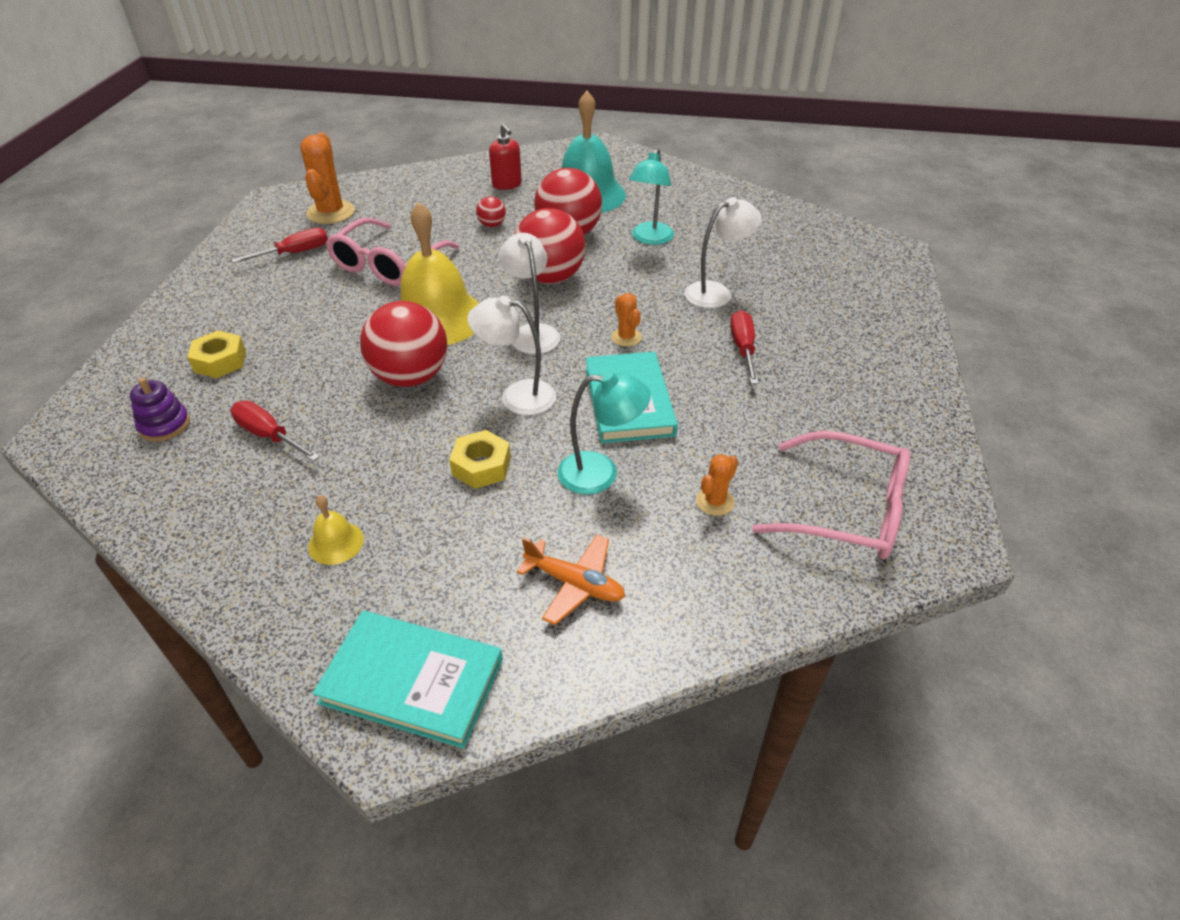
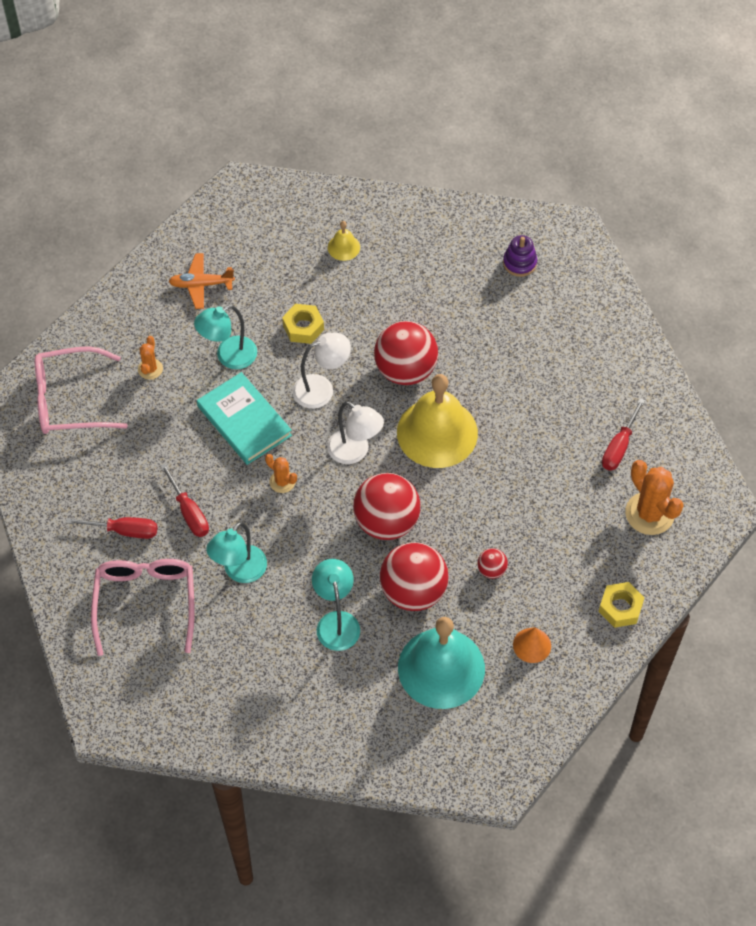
camera: 150 degrees right, 15 degrees up
(220, 361) = (545, 321): yellow nut -> yellow nut (620, 608)
(268, 435) = (450, 286): red screwdriver -> red screwdriver (125, 531)
(387, 264) = (531, 471): pink glasses -> pink glasses (145, 602)
(412, 681) = (247, 207): turquoise book -> none
(507, 184) = (532, 645): red soap dispenser -> orange cone
(716, 292) = (239, 571): white lamp -> turquoise lamp

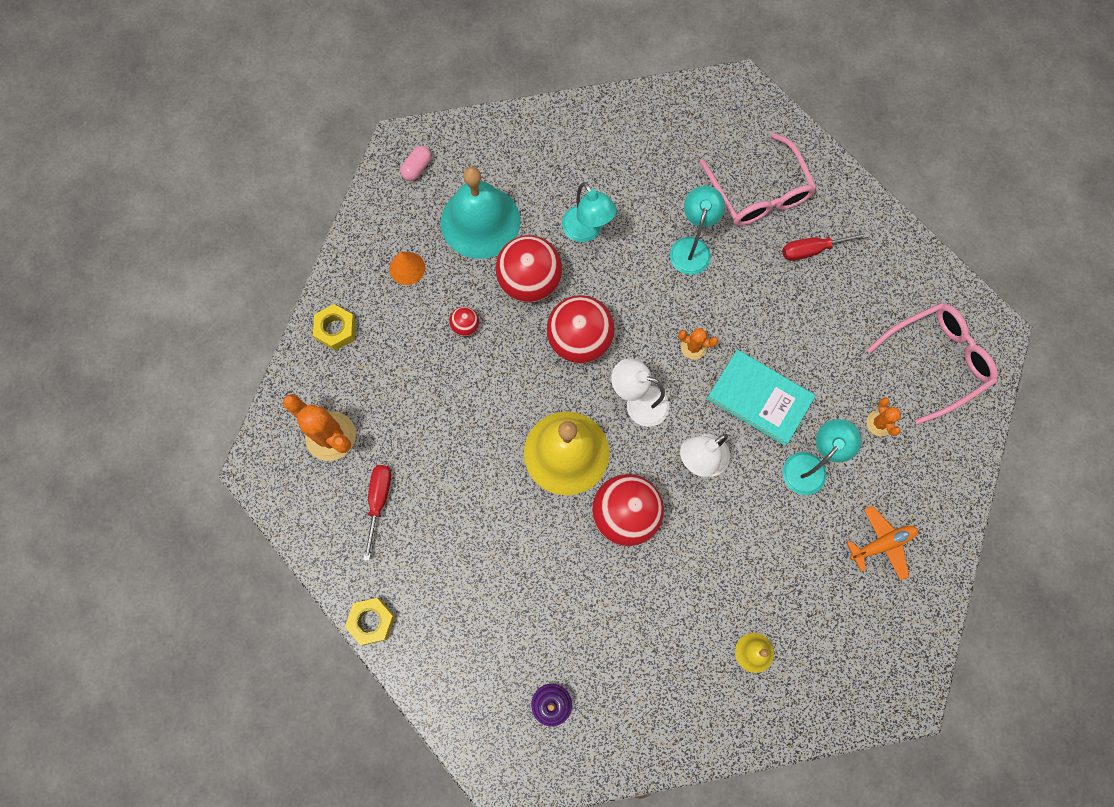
camera: 160 degrees right, 15 degrees up
(189, 513) = (763, 286): red screwdriver -> none
(303, 327) = (751, 529): yellow nut -> yellow nut (371, 621)
(489, 748) = (417, 168): none -> pink capsule

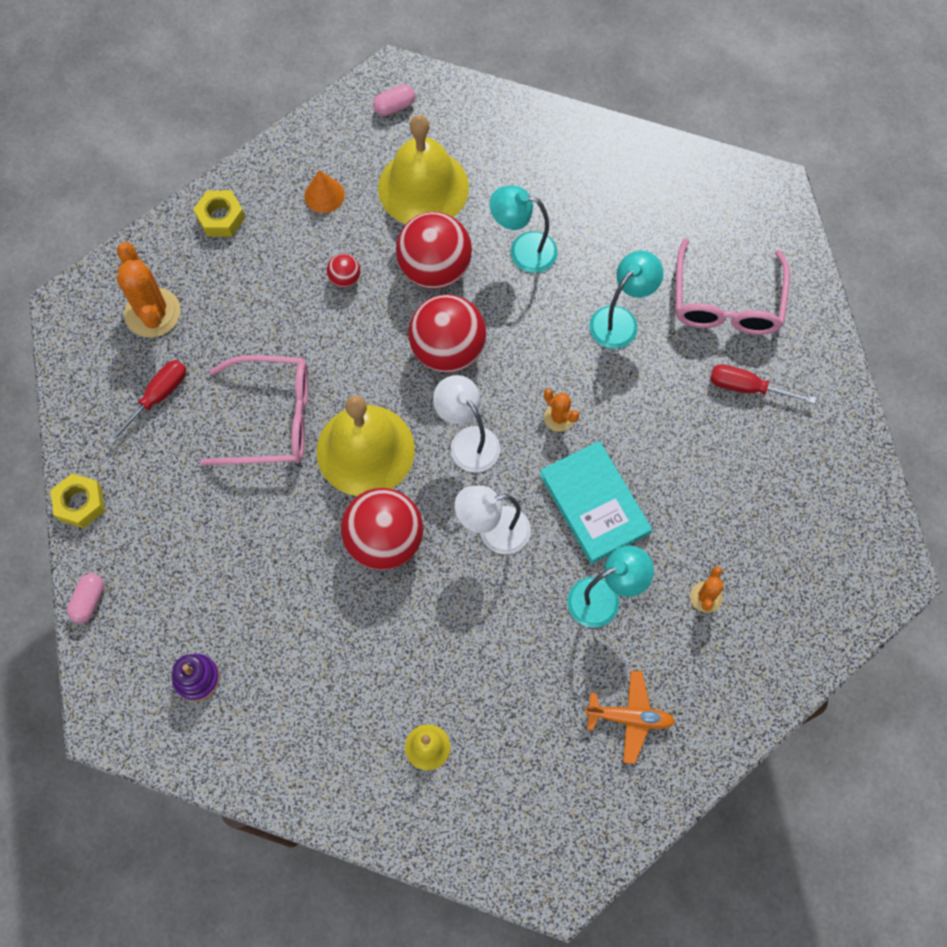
camera: 30 degrees right, 5 degrees down
(429, 694) = (89, 601): none -> pink capsule
(480, 221) = (423, 187): turquoise bell -> yellow bell
(587, 231) = (523, 250): turquoise lamp -> turquoise lamp turned 105 degrees clockwise
(937, 361) = (810, 569): pink glasses -> pink glasses (272, 418)

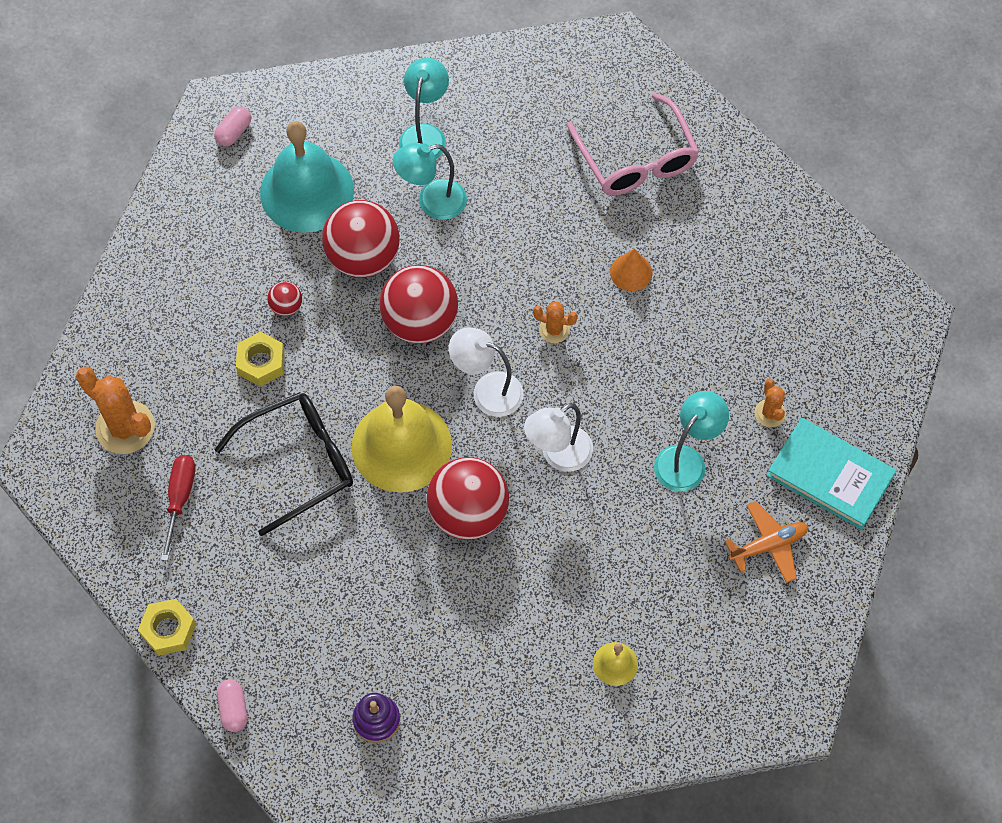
camera: 30 degrees left, 5 degrees down
(221, 218) = (134, 311): yellow nut -> yellow nut (261, 363)
(272, 418) = (299, 462): pink glasses -> black glasses
(324, 195) = (219, 243): orange cone -> orange cone (631, 272)
(423, 187) = (307, 191): yellow bell -> turquoise bell
(594, 504) = (629, 386): turquoise book -> turquoise book (830, 476)
(620, 320) = (555, 220): turquoise lamp -> turquoise lamp (425, 135)
(746, 387) = (697, 223): red screwdriver -> none

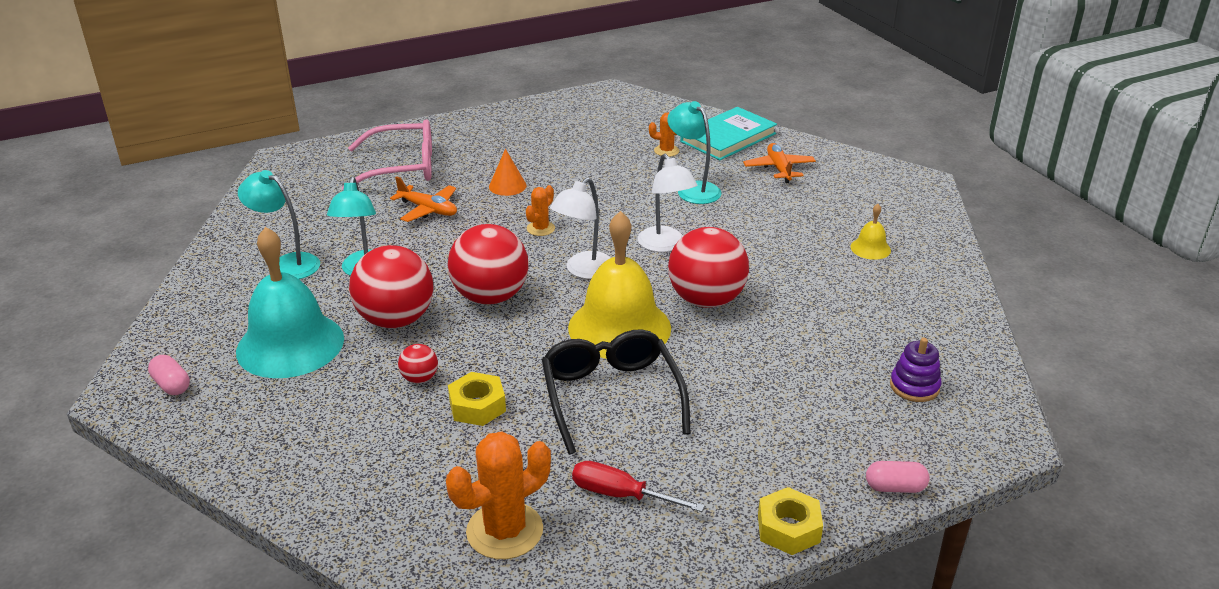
camera: 75 degrees left, 30 degrees down
(558, 215) = (428, 210): none -> orange plane

